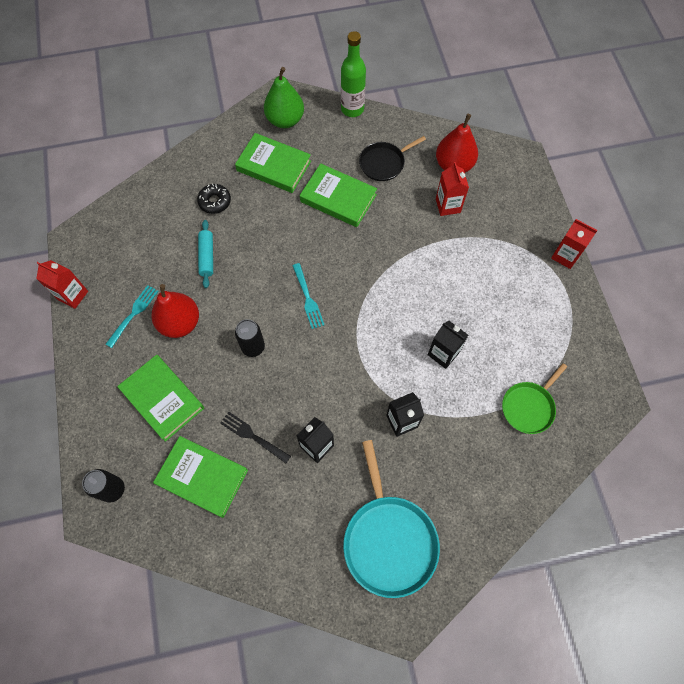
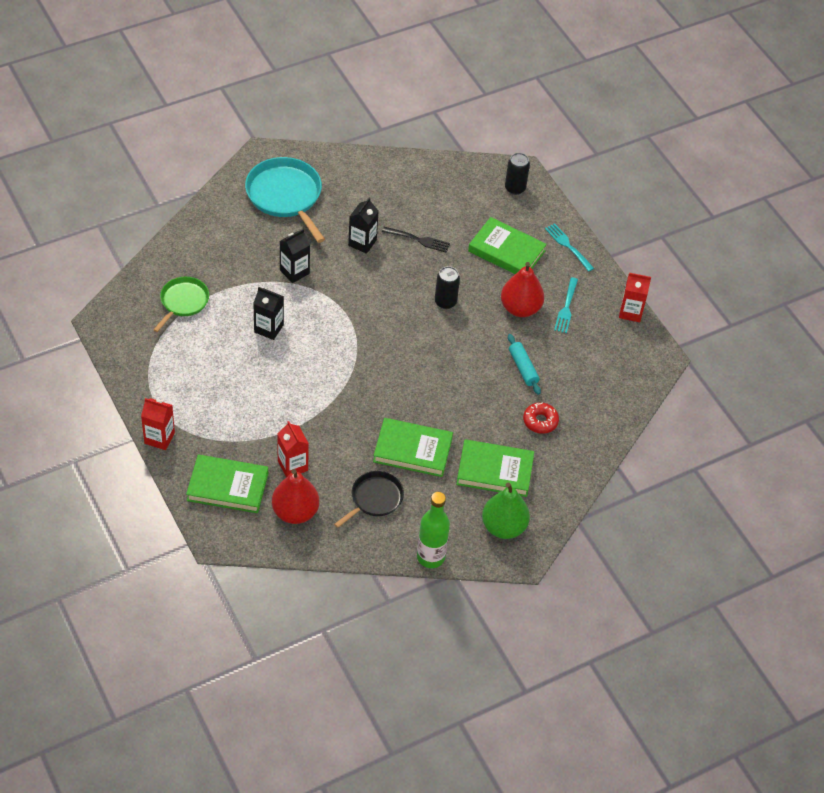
camera: 160 degrees right, 15 degrees down
(202, 477) = (448, 207): green book -> green book (227, 487)
(215, 201) = (540, 421): black donut -> red donut
(307, 298) = (410, 350): turquoise fork -> turquoise fork (568, 246)

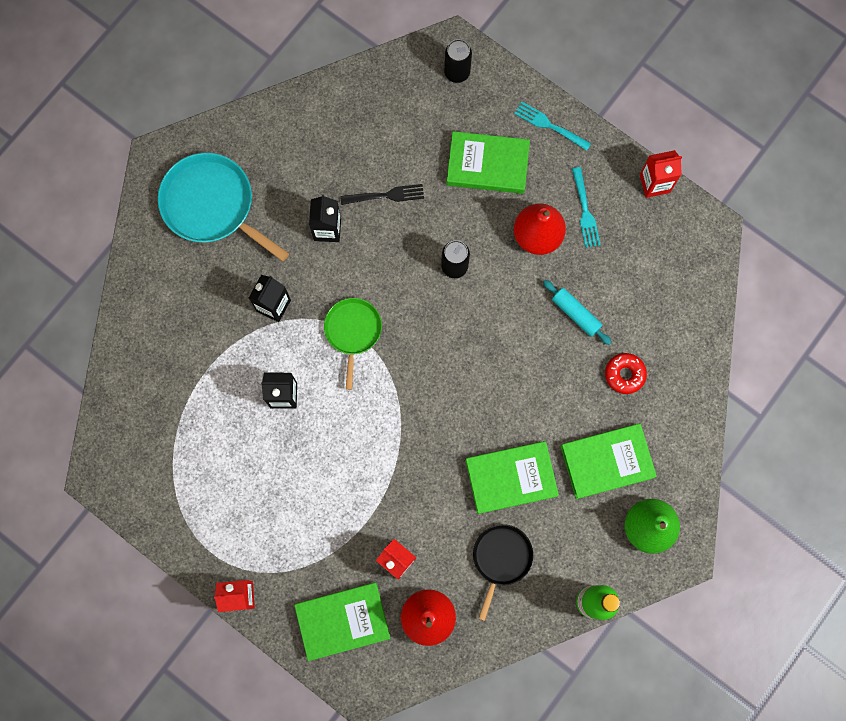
camera: 20 degrees left, 25 degrees up
(183, 302) = (173, 406): green pan -> green pan (353, 331)

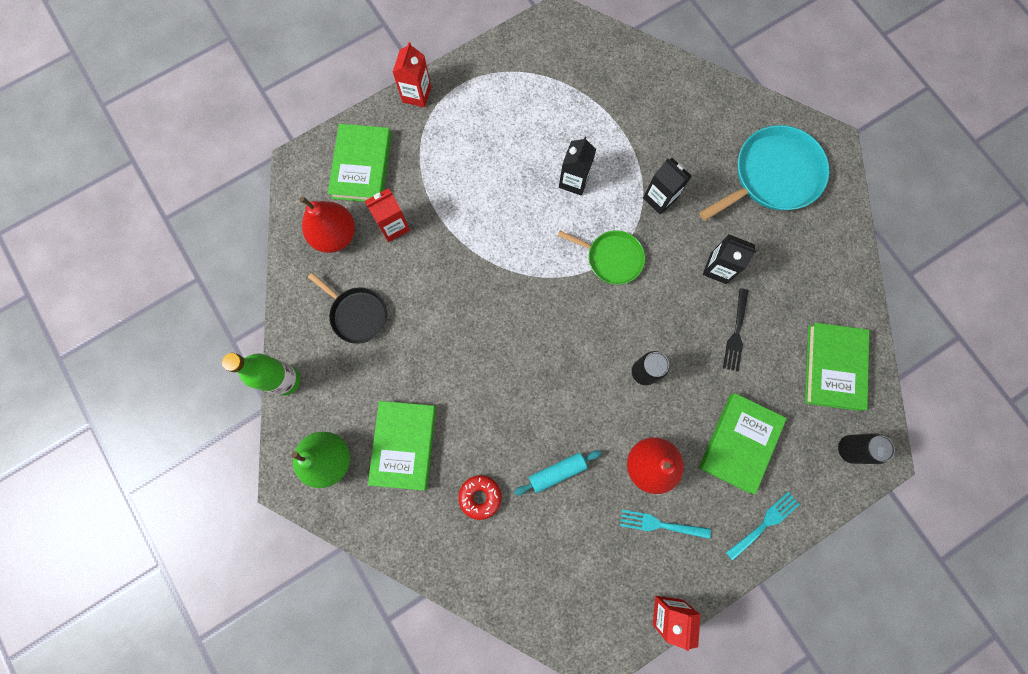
camera: 110 degrees right, 0 degrees up
(511, 478) = (424, 350): green book -> green book (833, 367)

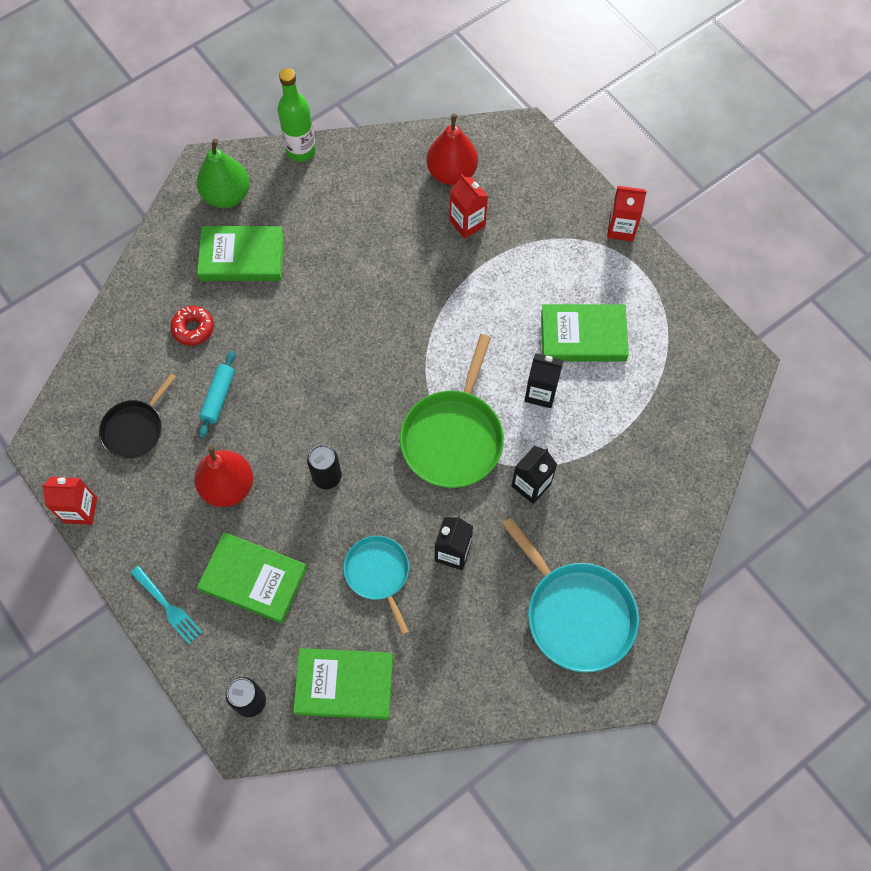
camera: 85 degrees right, 10 degrees down
(357, 314) = (370, 202): black pan -> black pan (135, 429)
(362, 166) = (530, 187): green book -> green book (583, 336)
(557, 472) = (218, 397): turquoise rolling pin -> turquoise rolling pin turned 45 degrees clockwise
(611, 258) = (453, 437): green pan -> green pan, size x1.65
(661, 524) = (167, 500): turquoise fork -> none
(736, 332) = (378, 573): black fork -> turquoise pan

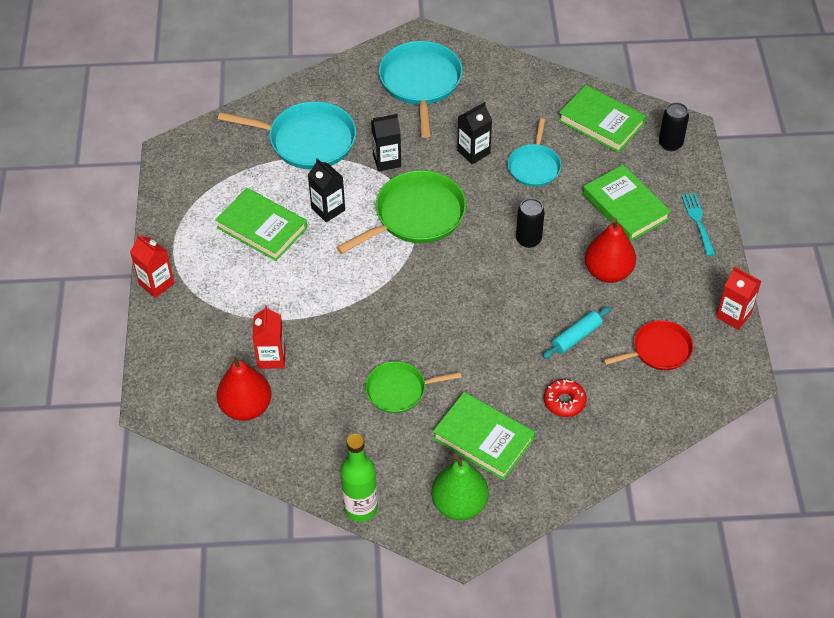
camera: 145 degrees left, 15 degrees down
(135, 429) = (658, 350): black pan -> red pan
(340, 257) = (399, 390): none -> green pan
(627, 460) = (307, 140): none -> turquoise pan

